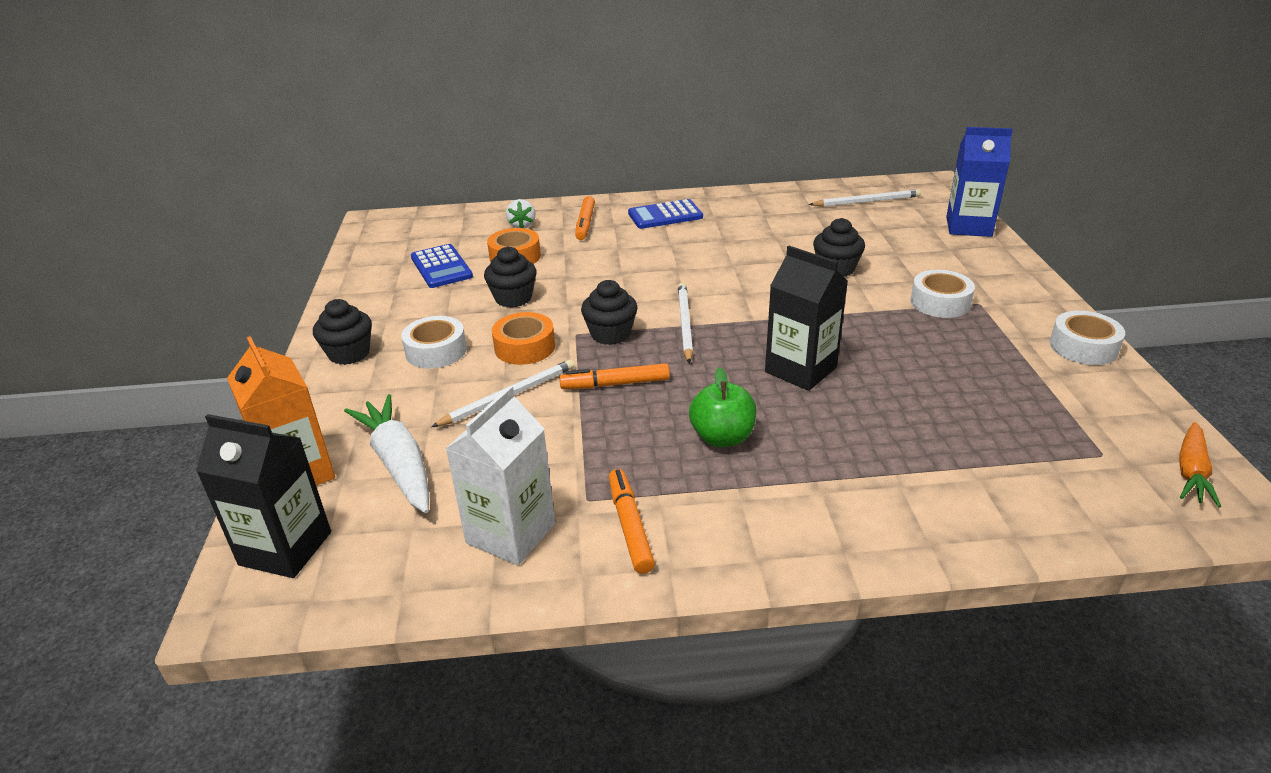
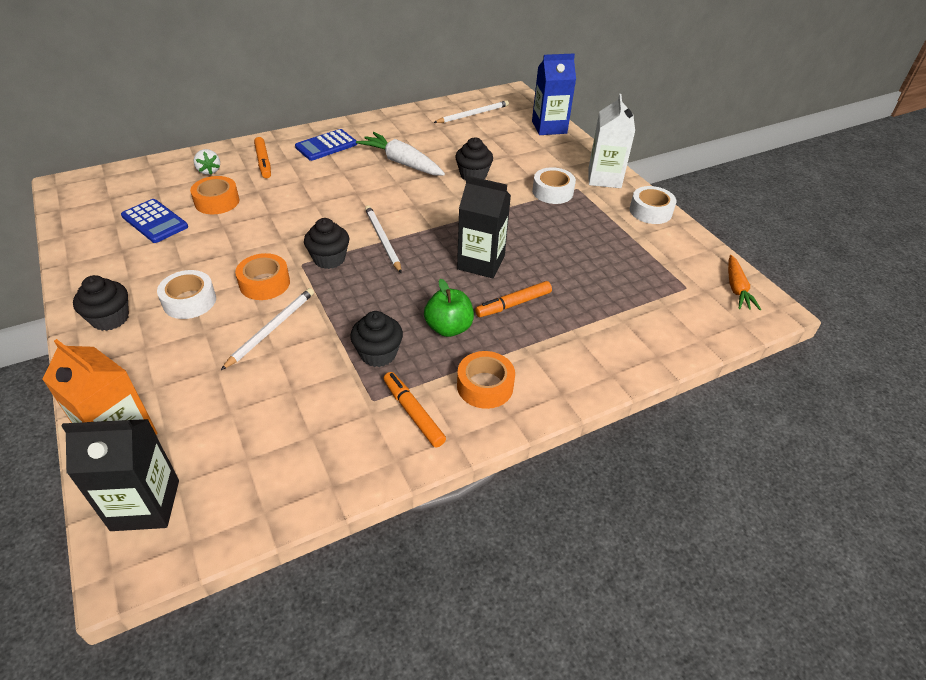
camera: 25 degrees left, 10 degrees up
(398, 463) = (207, 407): white carrot -> white carrot (402, 163)
(511, 533) = (327, 442): white carton -> white carton (604, 178)
(513, 298) = (234, 240): black cupcake -> black cupcake (378, 354)
(615, 384) = (351, 301): orange marker -> orange marker (513, 304)
(739, 516) = (485, 386): none -> orange tape

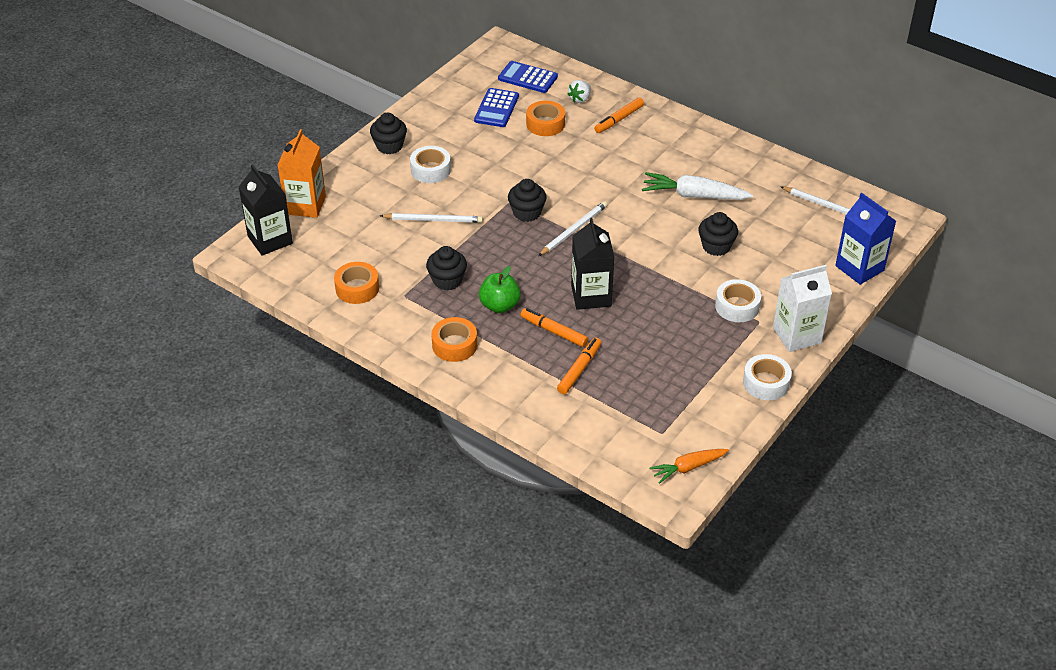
camera: 65 degrees right, 0 degrees up
(264, 283) = (475, 194): orange tape -> orange tape (357, 288)
(326, 146) = (677, 141): blue calculator -> blue calculator (528, 78)
(402, 163) = (694, 195): white carrot -> white carrot turned 90 degrees counterclockwise
(413, 413) = (406, 319): orange marker -> orange marker (579, 369)

